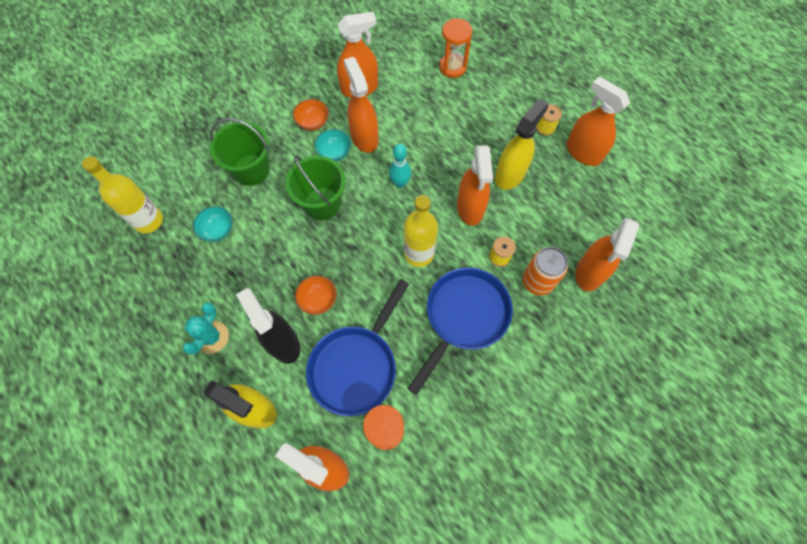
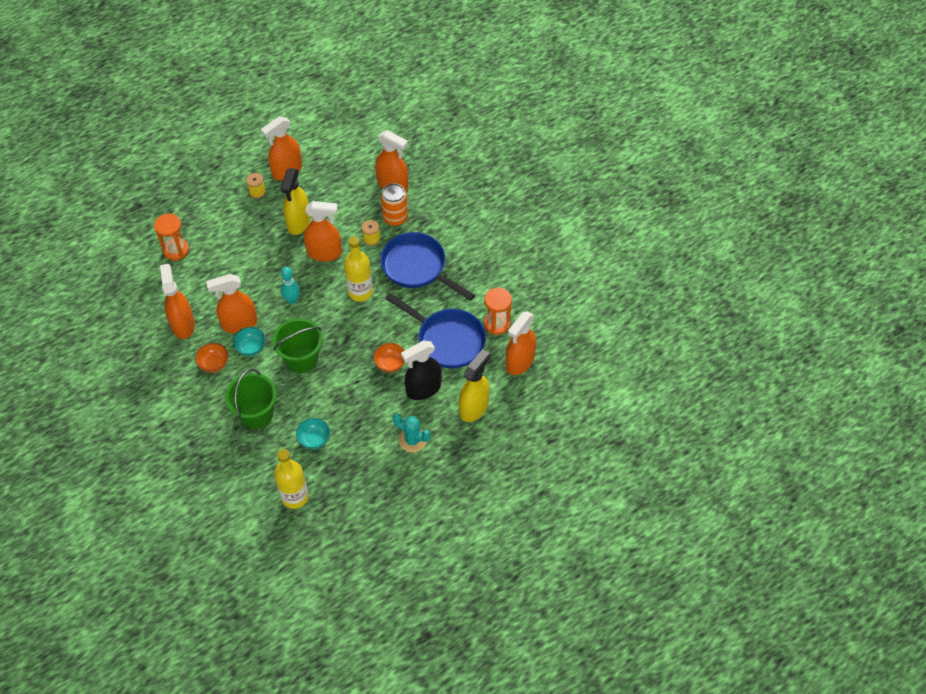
camera: 85 degrees left, 10 degrees down
(510, 175) = (298, 222): yellow spray bottle -> yellow spray bottle turned 120 degrees counterclockwise

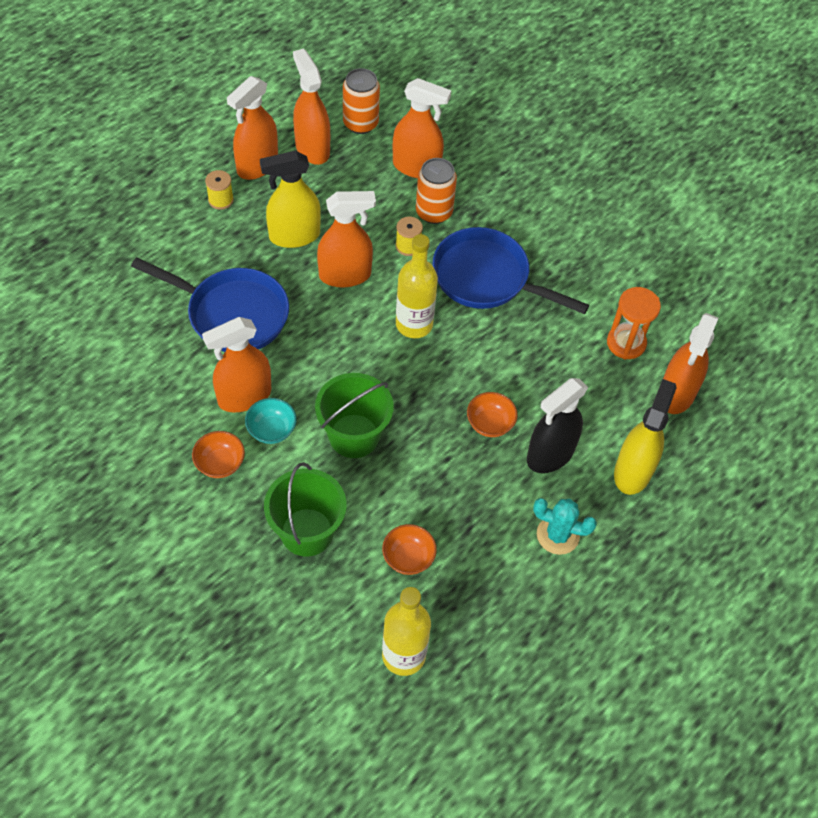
camera: 15 degrees left, 0 degrees up
(176, 250) = (118, 299): orange hourglass -> none
(183, 324) = (156, 410): orange spray bottle -> orange spray bottle (312, 148)
(292, 300) = (315, 350): turquoise bowling pin -> none
(298, 222) = (294, 236): yellow spray bottle -> yellow spray bottle turned 75 degrees clockwise
(314, 439) = (408, 558): turquoise bowl -> orange bowl
(363, 149) = (360, 123): none -> orange can
(447, 340) = (562, 376): blue pan -> blue pan (232, 314)

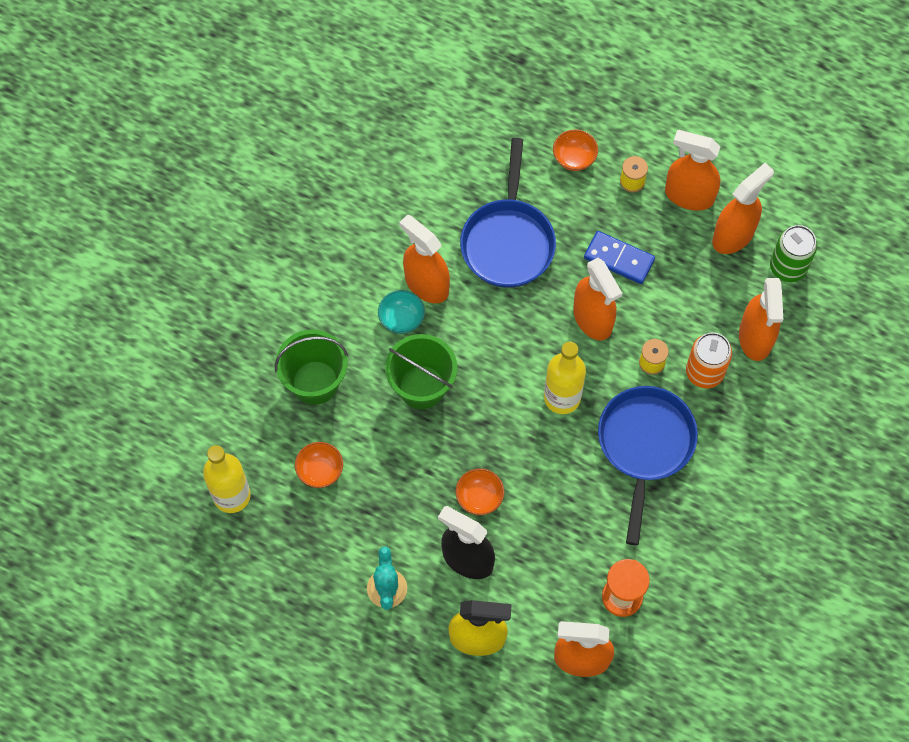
camera: 75 degrees right, 10 degrees up
(220, 464) = (354, 291): orange bowl -> orange bowl (574, 158)
(294, 236) = (619, 259): yellow spray bottle -> blue domino
(360, 123) = (788, 267): orange can -> green can

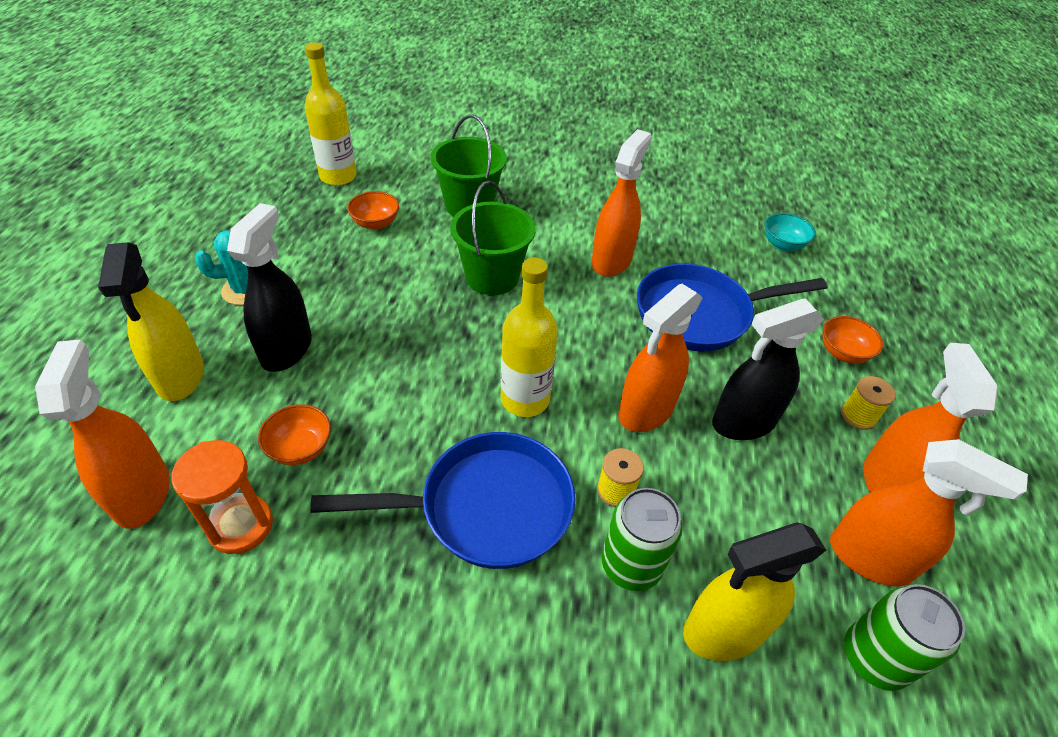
camera: 70 degrees right, 20 degrees down
(401, 319) = (563, 250): turquoise bowl -> turquoise bowl (783, 245)
(479, 497) = (369, 346): orange bowl -> orange bowl (300, 448)
(619, 259) = (743, 422): blue domino -> black spray bottle
(704, 372) = (631, 565): orange can -> green can
(755, 338) = (723, 631): orange spray bottle -> yellow spray bottle

